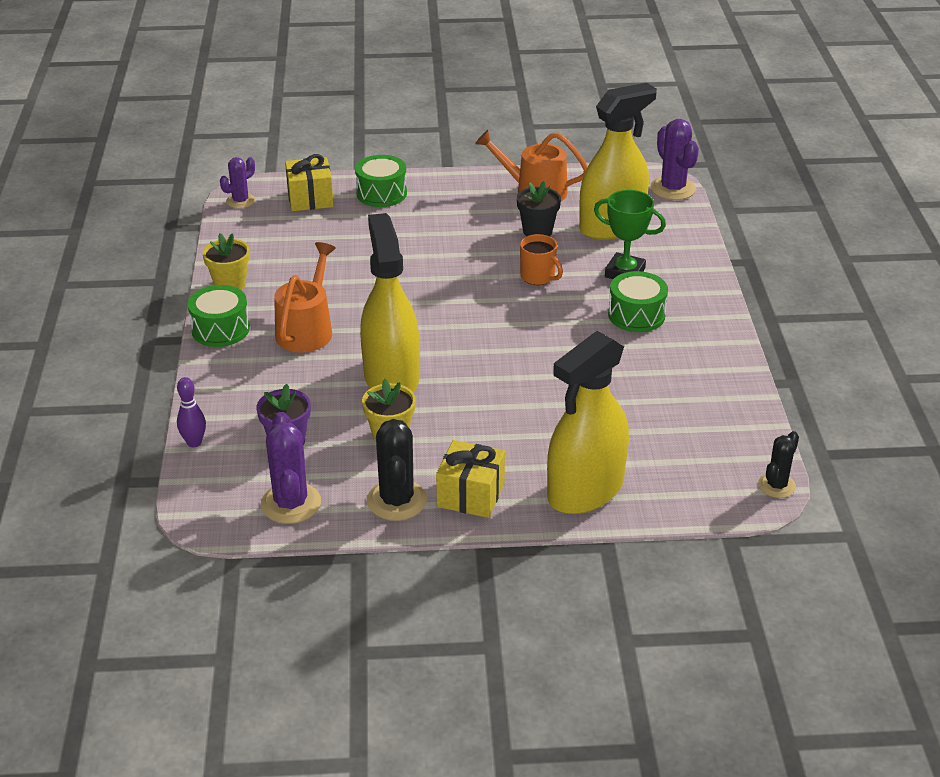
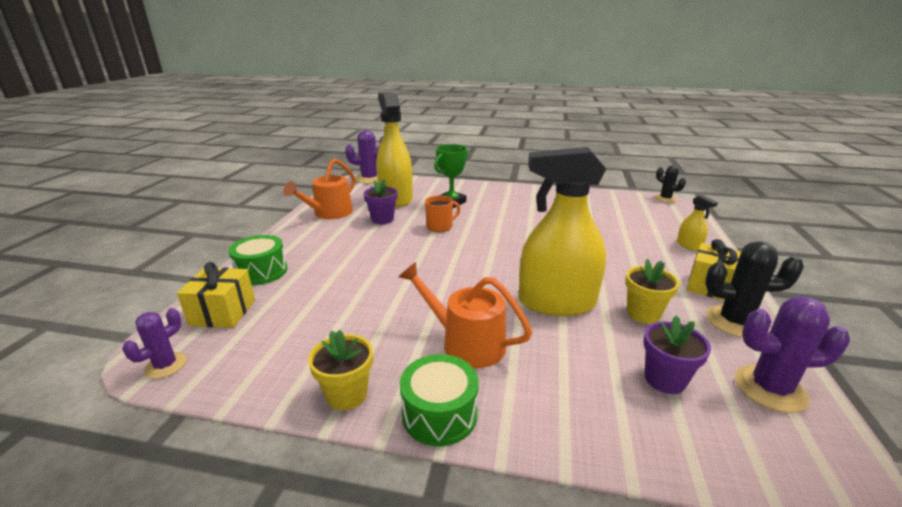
camera: 75 degrees left, 10 degrees down
(194, 442) = (684, 467): purple bowling pin -> none
(240, 201) = (166, 365): purple cactus -> purple cactus turned 60 degrees clockwise
(537, 231) = (382, 219): black flower pot -> purple flower pot
(585, 490) = (689, 245): yellow spray bottle -> yellow spray bottle, size x0.42
(636, 315) = (499, 206): green drum -> none

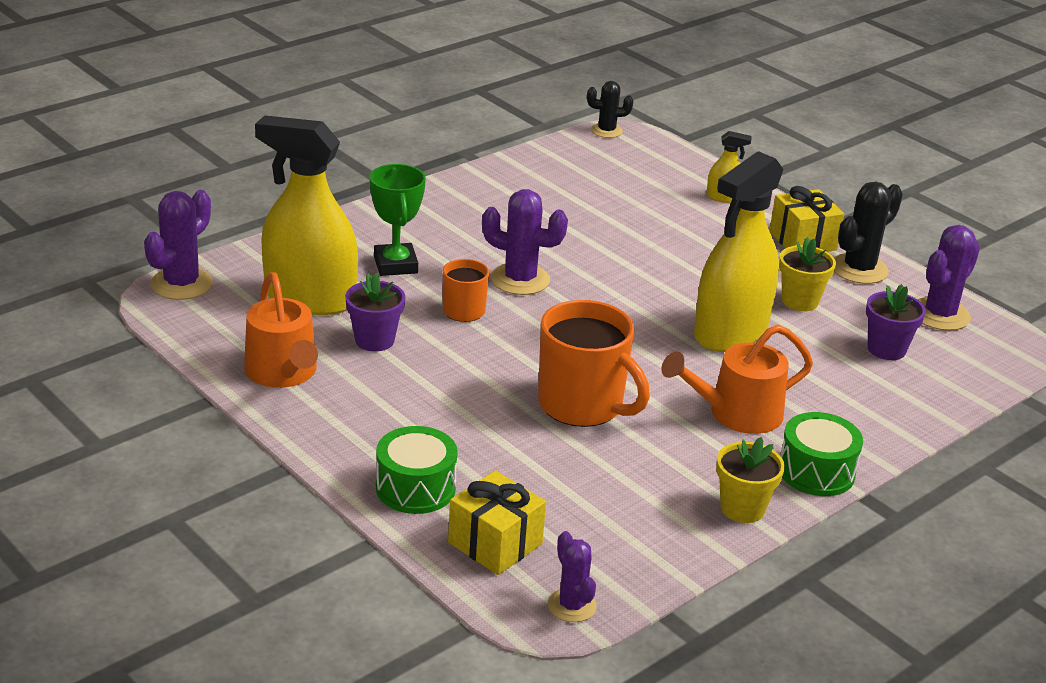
camera: 55 degrees left, 5 degrees up
(398, 286) = (582, 405): none -> orange mug
(491, 228) = (520, 280): none -> purple cactus

